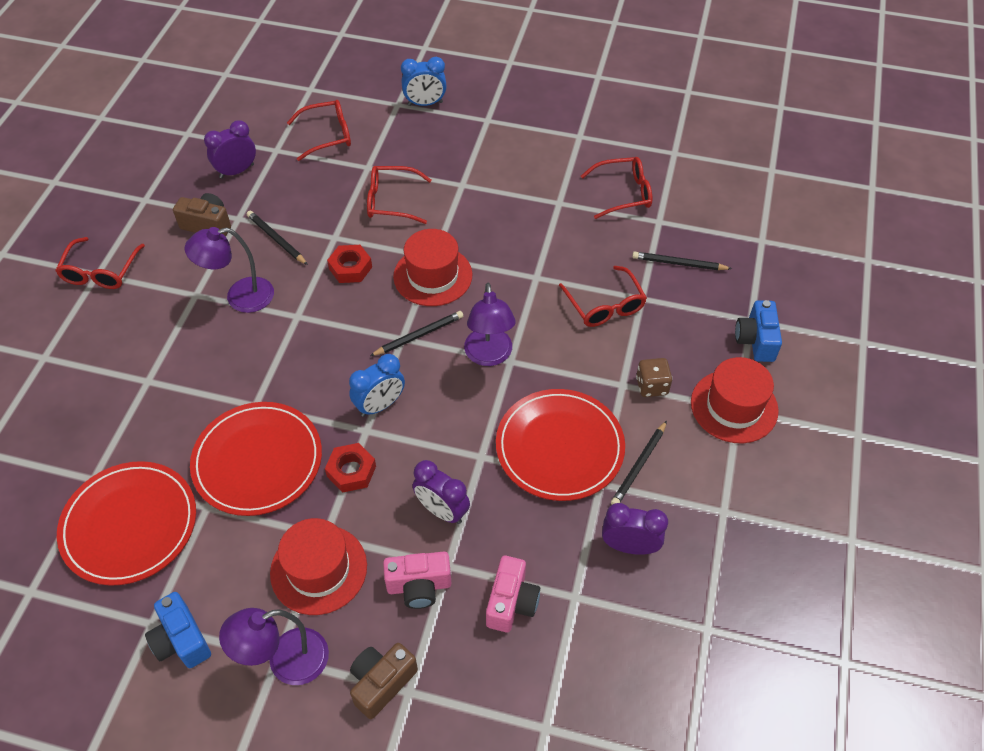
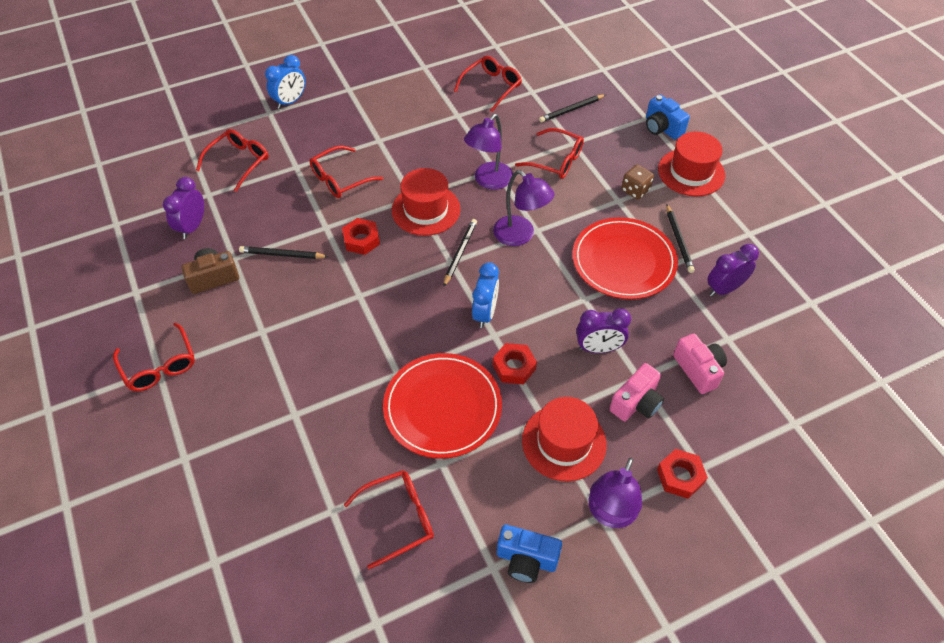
camera: 40 degrees left, 0 degrees up
(129, 525) = (398, 518): red plate -> red glasses
(240, 297) = (300, 310): purple lamp -> purple lamp (489, 181)
(381, 683) = (680, 476): brown camera -> red nut

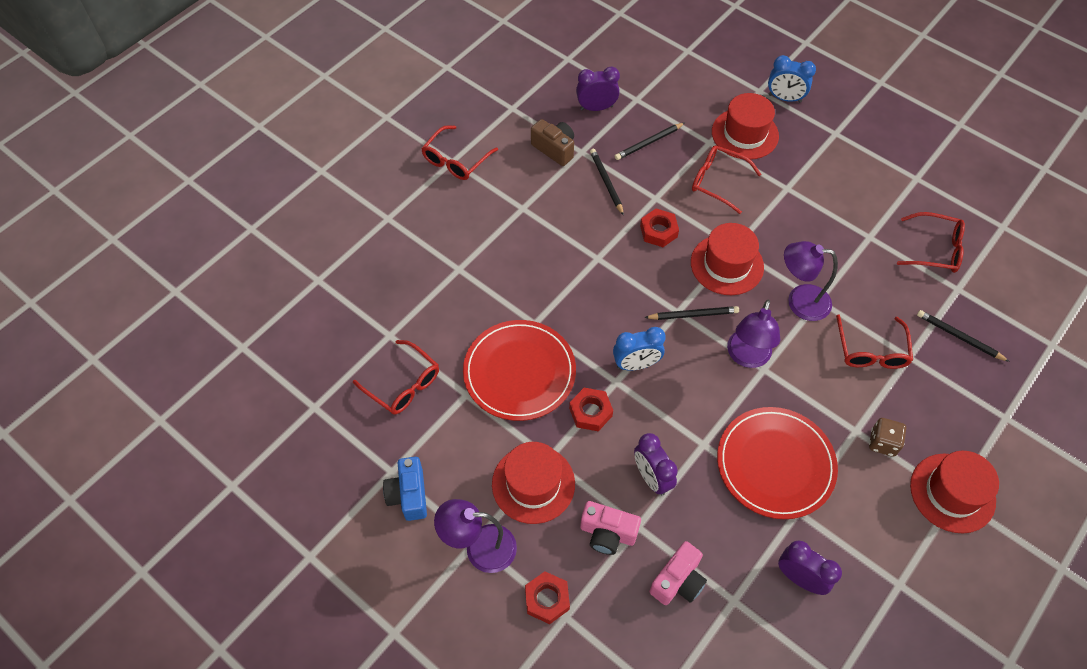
camera: 65 degrees right, 5 degrees up
(239, 162) = (686, 100): red glasses -> none
(305, 141) = (745, 134): none -> red hat
(662, 128) = (1002, 439): blue camera -> none
(678, 240) = (839, 510): black pencil -> black pencil (649, 143)

